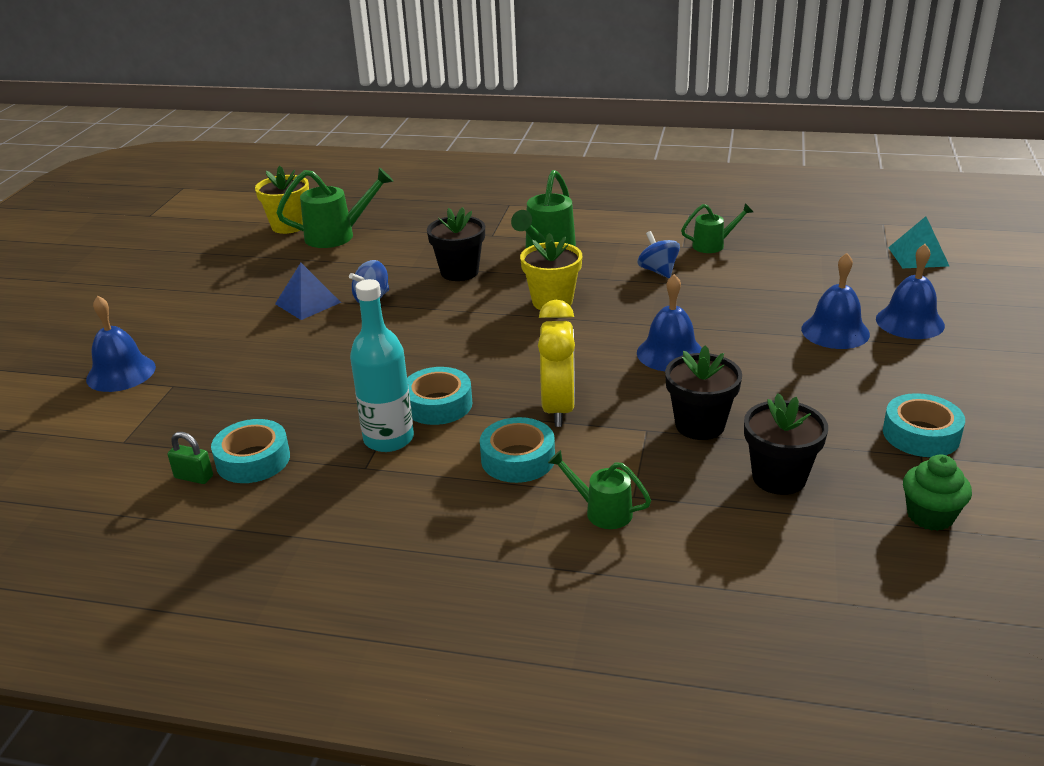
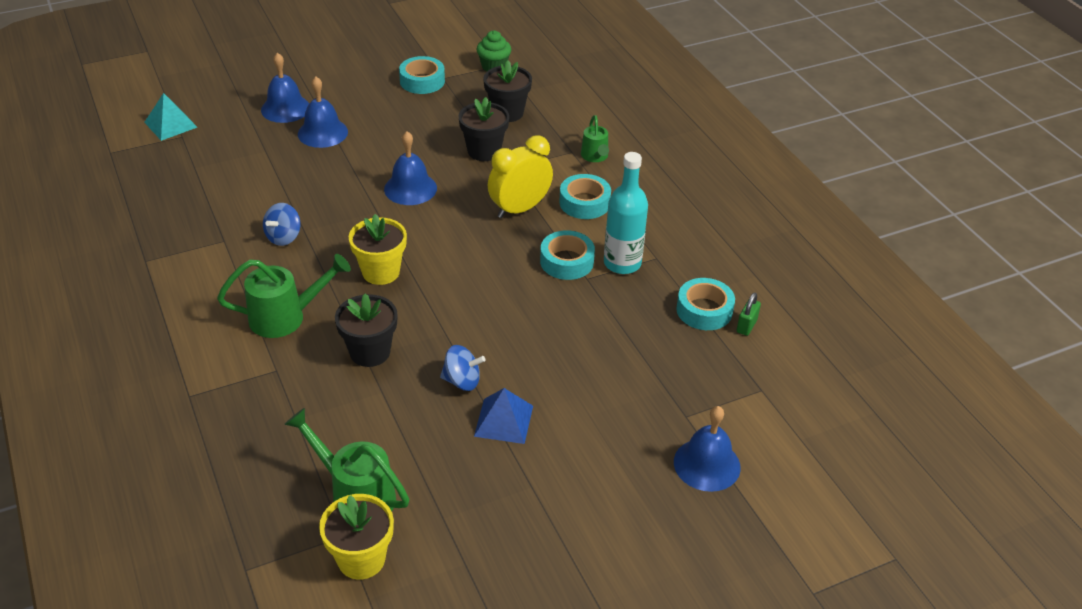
camera: 130 degrees left, 10 degrees up
(194, 477) = (746, 326): green padlock -> green padlock turned 45 degrees clockwise
(713, 245) = (211, 225): green watering can -> none

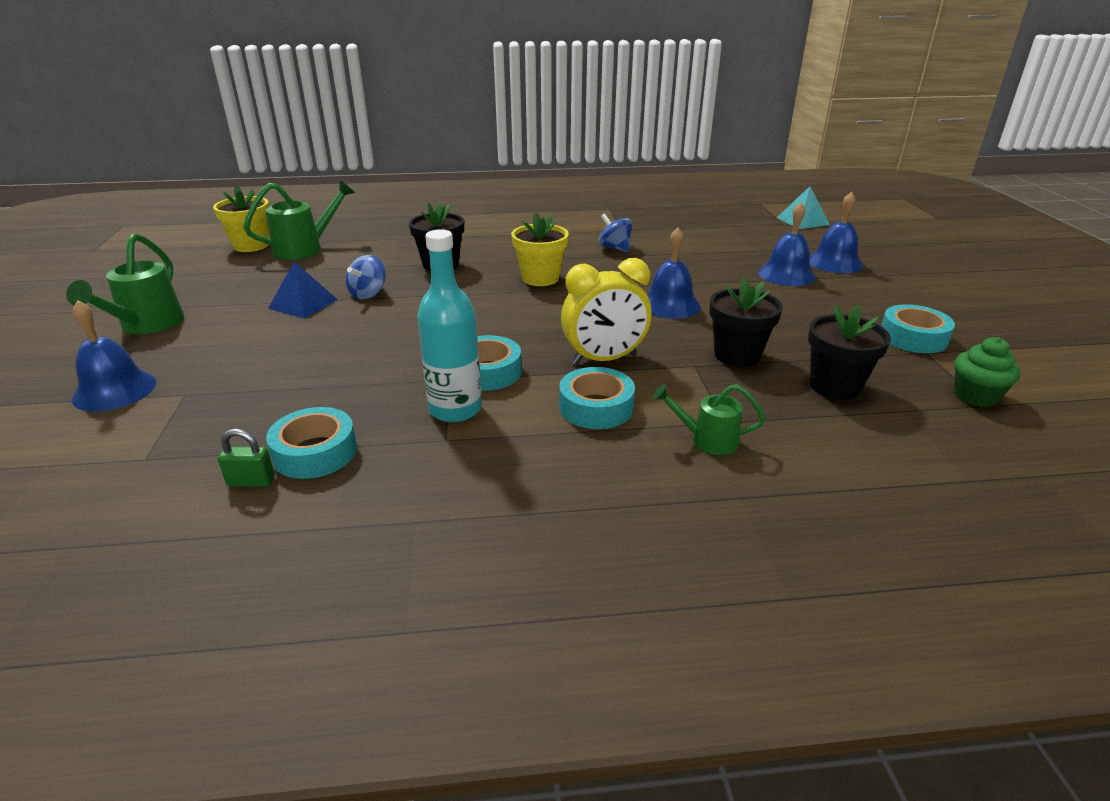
camera: 110 degrees right, 10 degrees down
(285, 317) = (509, 242): green watering can -> green watering can (147, 325)
(519, 209) = (604, 359): yellow clock -> yellow clock turned 90 degrees clockwise
(746, 326) = (251, 481): green padlock -> green padlock turned 45 degrees counterclockwise

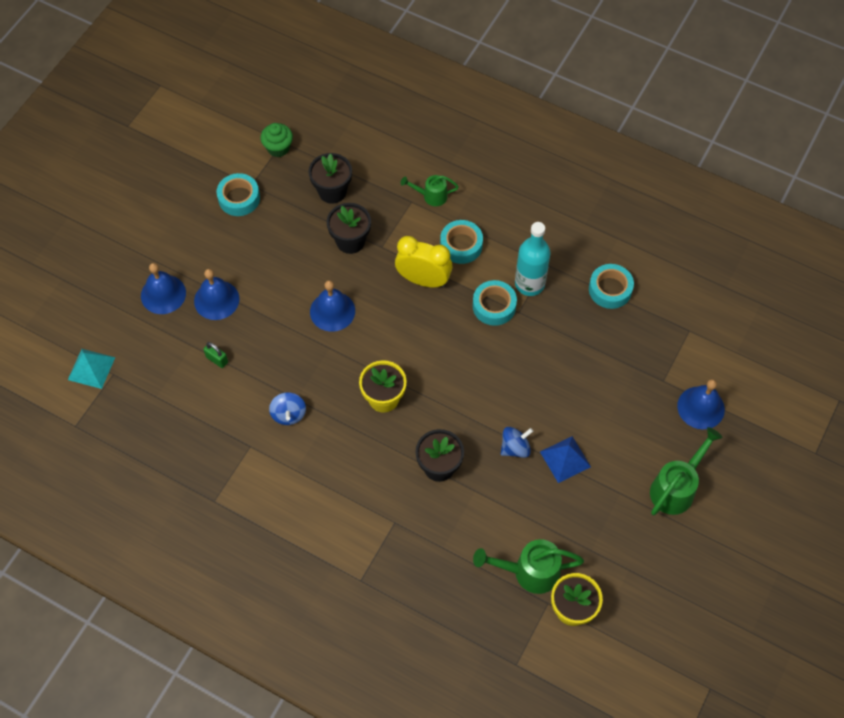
camera: 145 degrees left, 30 degrees up
(251, 481) = (644, 285): green padlock -> green padlock (217, 359)
(707, 440) = (431, 196): green watering can -> green watering can turned 135 degrees clockwise

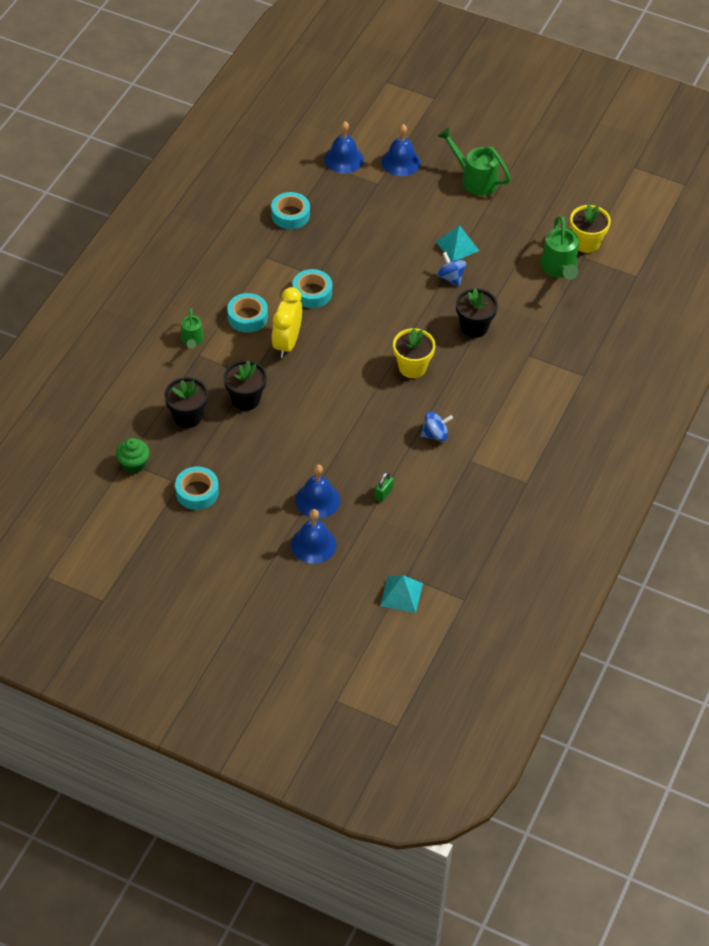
camera: 95 degrees left, 10 degrees down
(332, 311) = (324, 409): blue bell -> blue bell (344, 159)
(529, 284) = (287, 268): turquoise bottle -> none
(565, 459) = (457, 246): blue pyramid -> turquoise pyramid

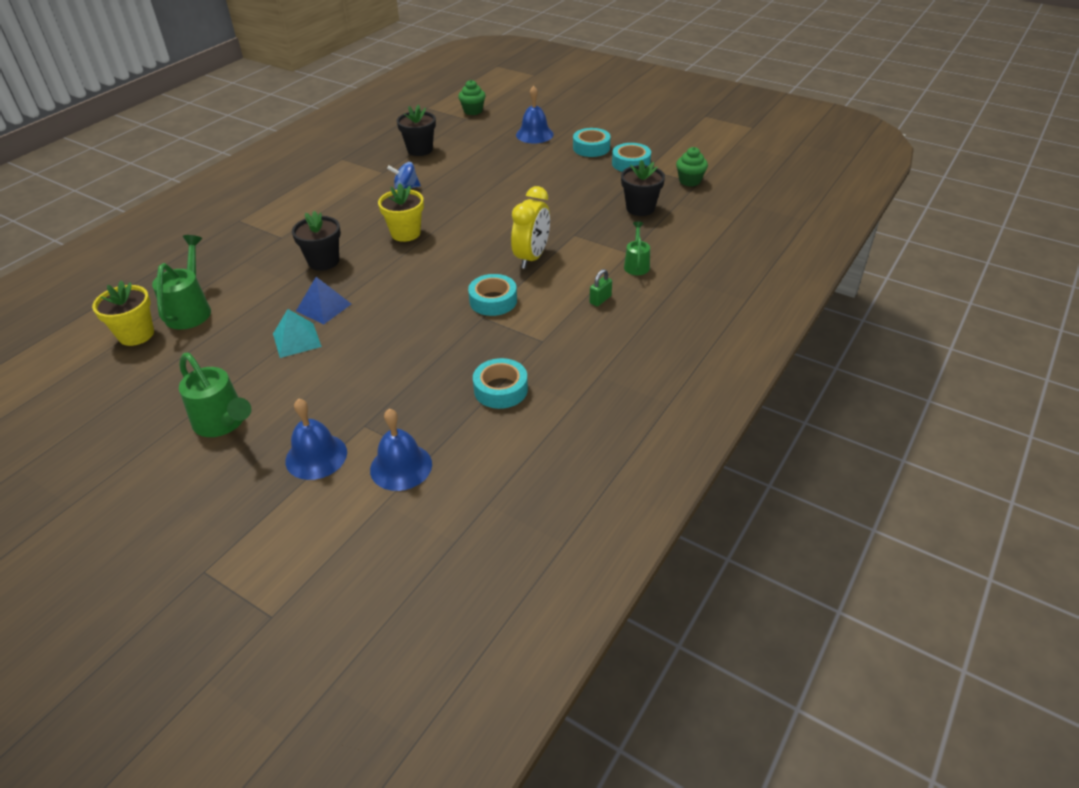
camera: 170 degrees left, 10 degrees down
(245, 399) = (581, 217): black flower pot -> black flower pot (420, 150)
(247, 317) = (572, 282): turquoise tape -> turquoise tape (591, 148)
(317, 500) = (525, 156): blue bell -> none
(383, 493) = (467, 157): green padlock -> green padlock (600, 300)
(401, 594) = (473, 111): turquoise pyramid -> green cupcake
(450, 277) = (323, 307): blue spinning top -> blue pyramid

